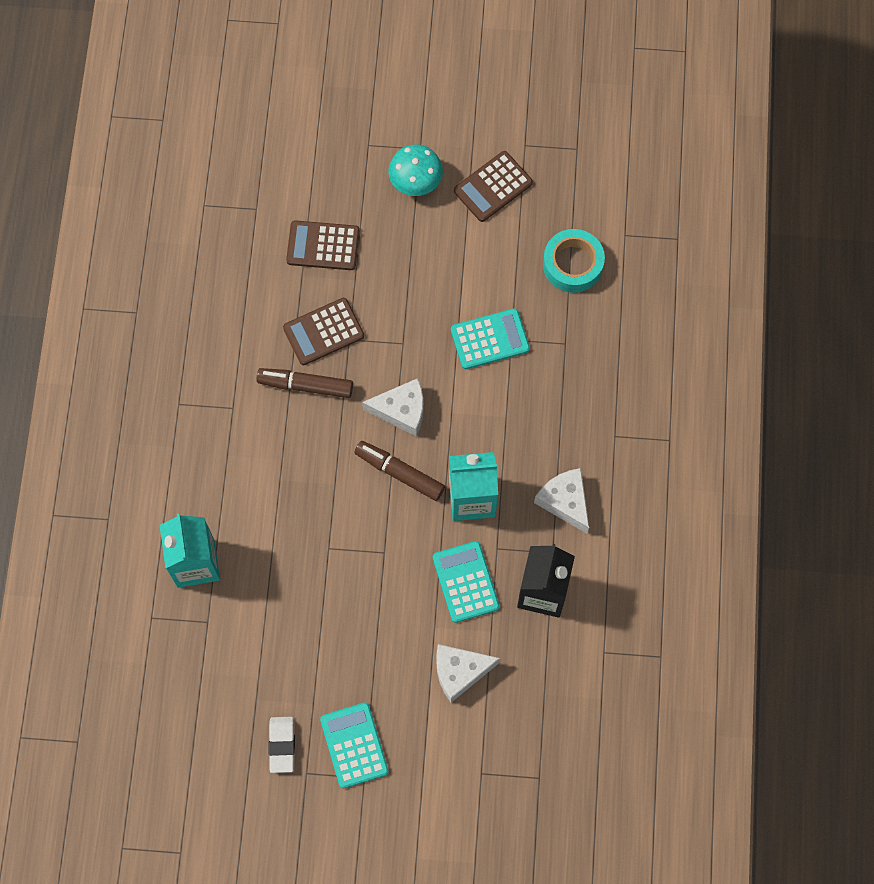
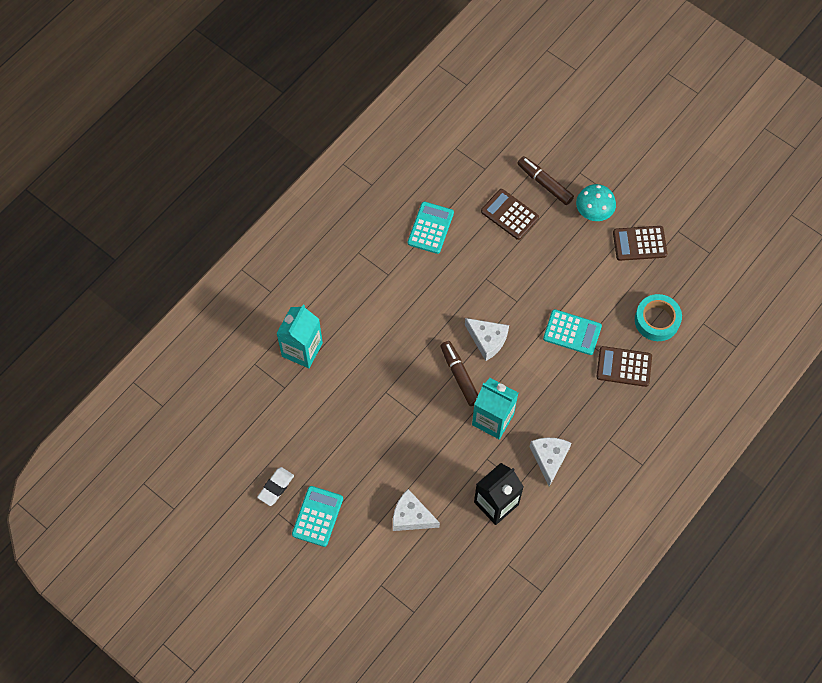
camera: 35 degrees right, 5 degrees down
(305, 385) = (440, 289): brown marker -> brown marker (544, 183)
(323, 332) = (473, 264): brown calculator -> brown calculator (624, 367)
(465, 582) = (453, 466): turquoise calculator -> turquoise calculator (430, 228)

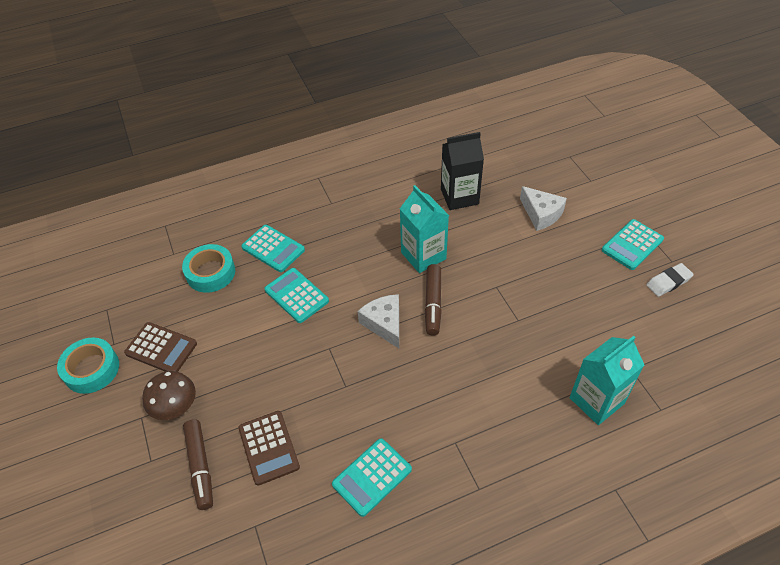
camera: 150 degrees left, 15 degrees down
(549, 458) = (392, 209): white cheese -> none
(594, 211) = (175, 406): turquoise mushroom -> brown mushroom
(624, 367) = (273, 249): brown calculator -> turquoise calculator
(675, 207) = (91, 369): none -> turquoise tape

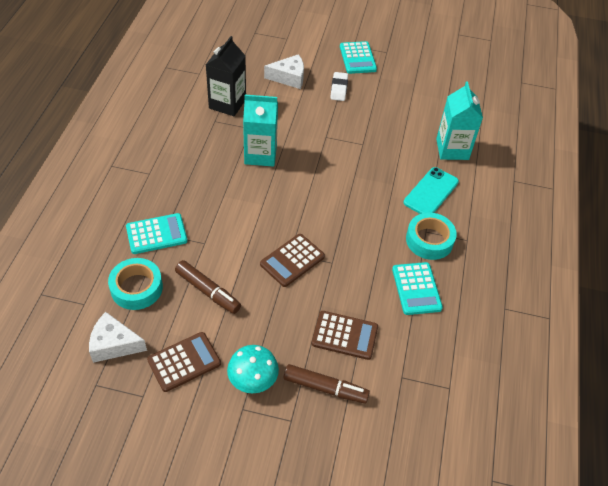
camera: 60 degrees left, 0 degrees up
(91, 369) = (156, 425): turquoise tape -> turquoise tape (429, 240)
(175, 406) = (253, 379): brown mushroom -> turquoise mushroom
(296, 295) = (221, 245): turquoise calculator -> none
(322, 355) = (292, 260): none -> brown calculator
(384, 324) = (299, 210): white cheese -> white cheese (114, 344)
(433, 303) = (308, 175): brown marker -> brown marker (208, 291)
(513, 416) = (431, 192): none -> turquoise phone
(668, 282) = (400, 64): white eraser -> white eraser (339, 89)

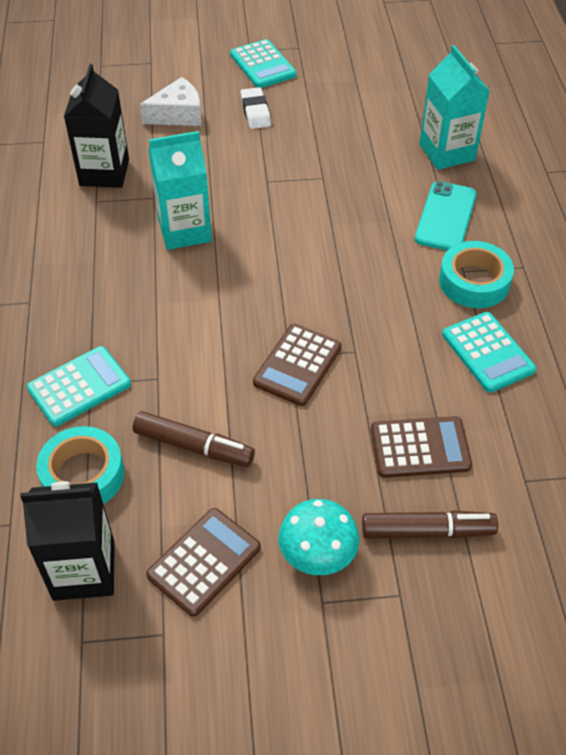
camera: 15 degrees left, 0 degrees up
(114, 344) = (84, 570): white cheese -> black carton

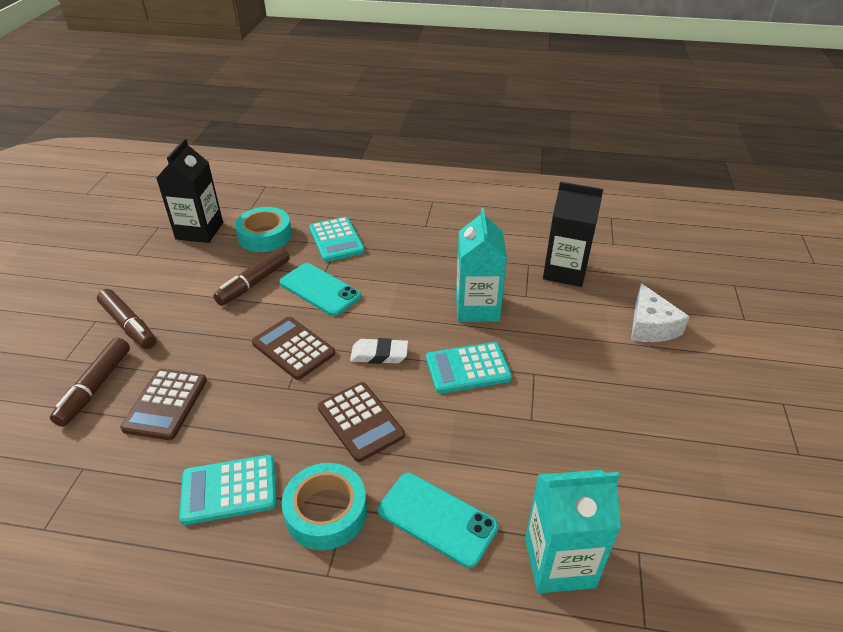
camera: 105 degrees right, 10 degrees down
(189, 372) = (320, 289): none -> turquoise phone
(204, 561) = (166, 275): brown calculator -> brown calculator (360, 421)
(255, 112) = (654, 385): white eraser -> white eraser (379, 354)
(263, 65) = (751, 409): turquoise calculator -> turquoise calculator (468, 368)
(317, 553) = (129, 325): turquoise mushroom -> brown marker

